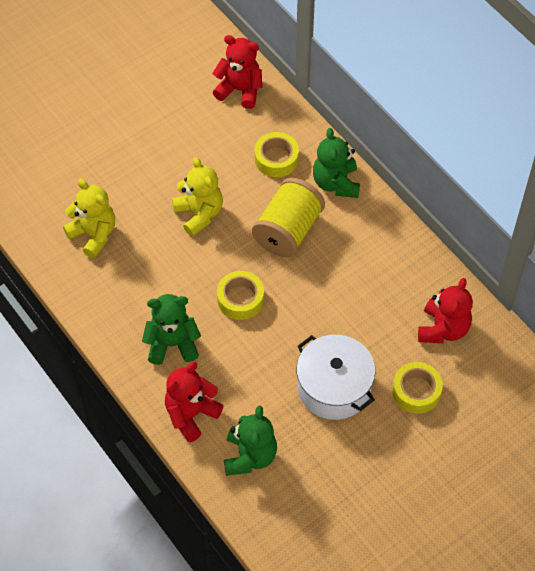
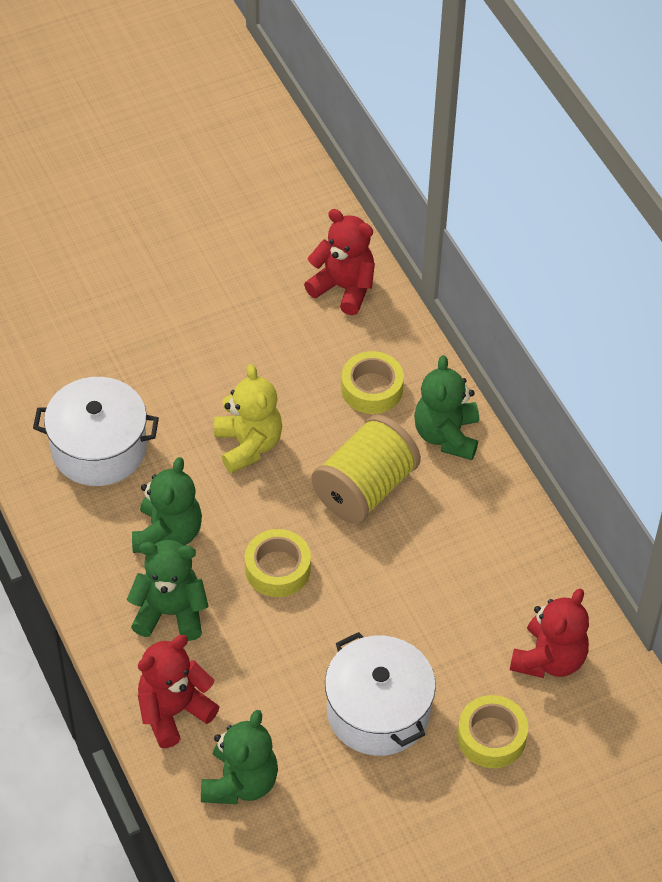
camera: 10 degrees right, 5 degrees down
(93, 234) = (99, 448): yellow teddy bear -> white pot
(157, 287) = (168, 534): none -> green teddy bear

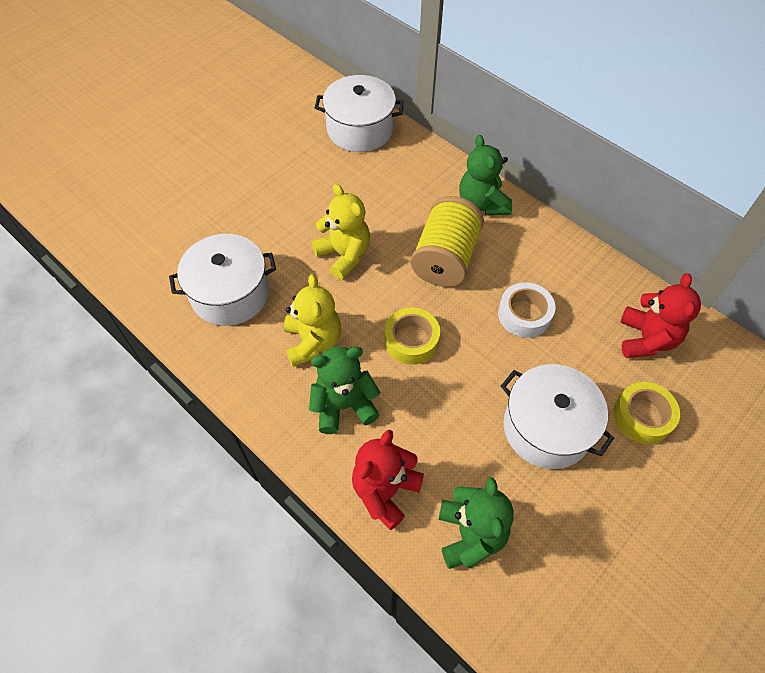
camera: 20 degrees left, 5 degrees up
(168, 534) = (313, 342): green teddy bear -> yellow teddy bear
(343, 288) = (360, 129): red teddy bear -> white pot
(372, 389) = (413, 188): yellow tape -> none
(422, 584) = (524, 314): none -> white tape

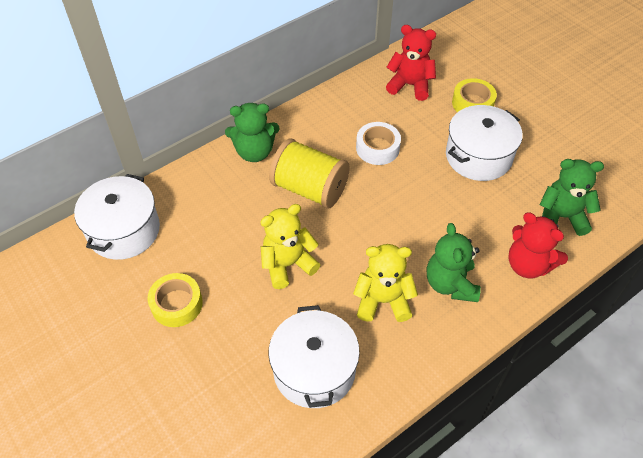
camera: 80 degrees left, 5 degrees down
(411, 340) = (391, 226): yellow tape -> yellow tape (177, 304)

